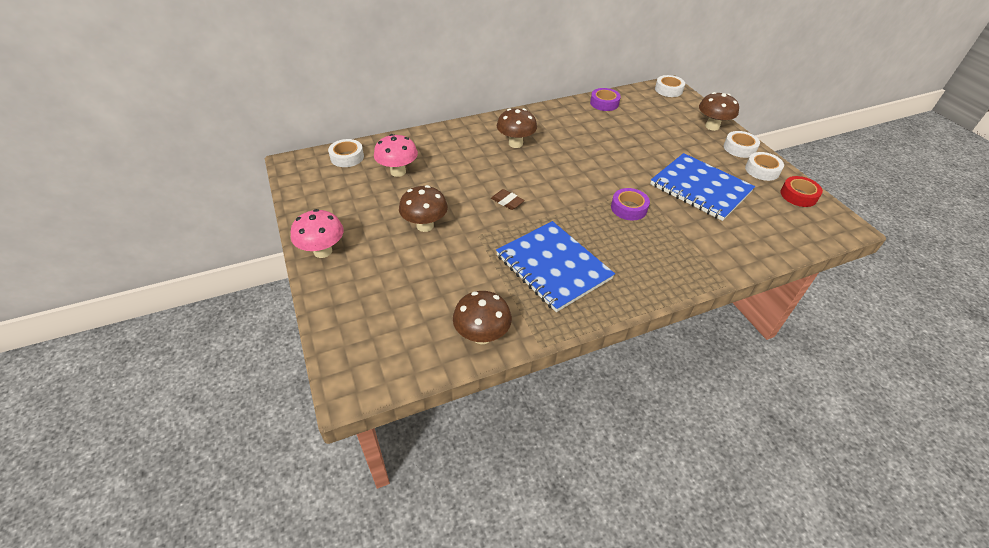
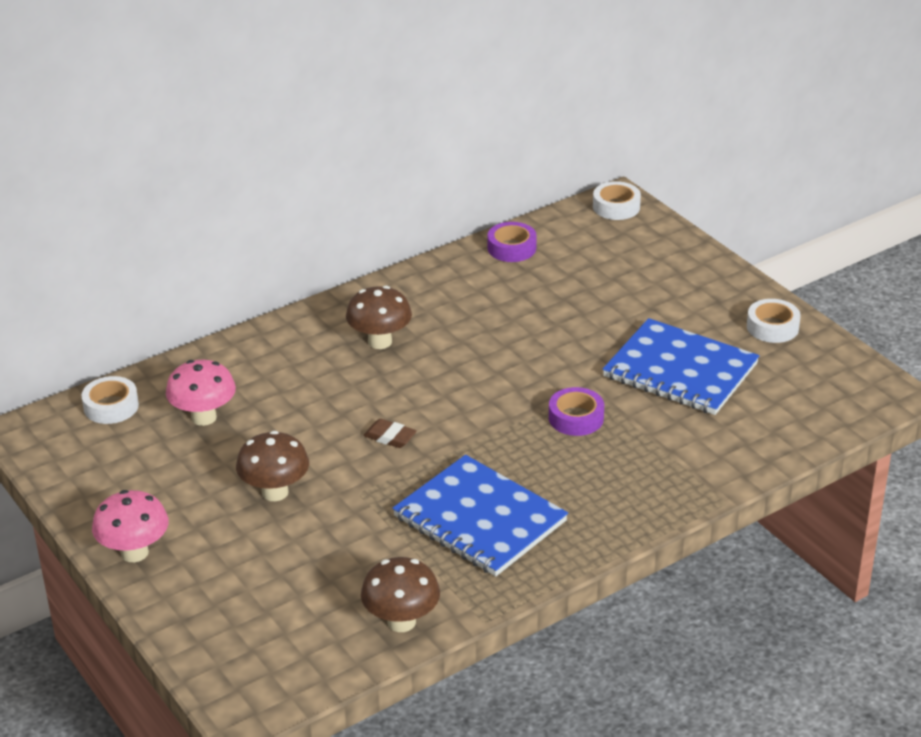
camera: 10 degrees left, 10 degrees down
(712, 126) = (692, 264): brown mushroom -> none
(739, 148) = (737, 295): white tape -> none
(798, 195) = (826, 359): red tape -> none

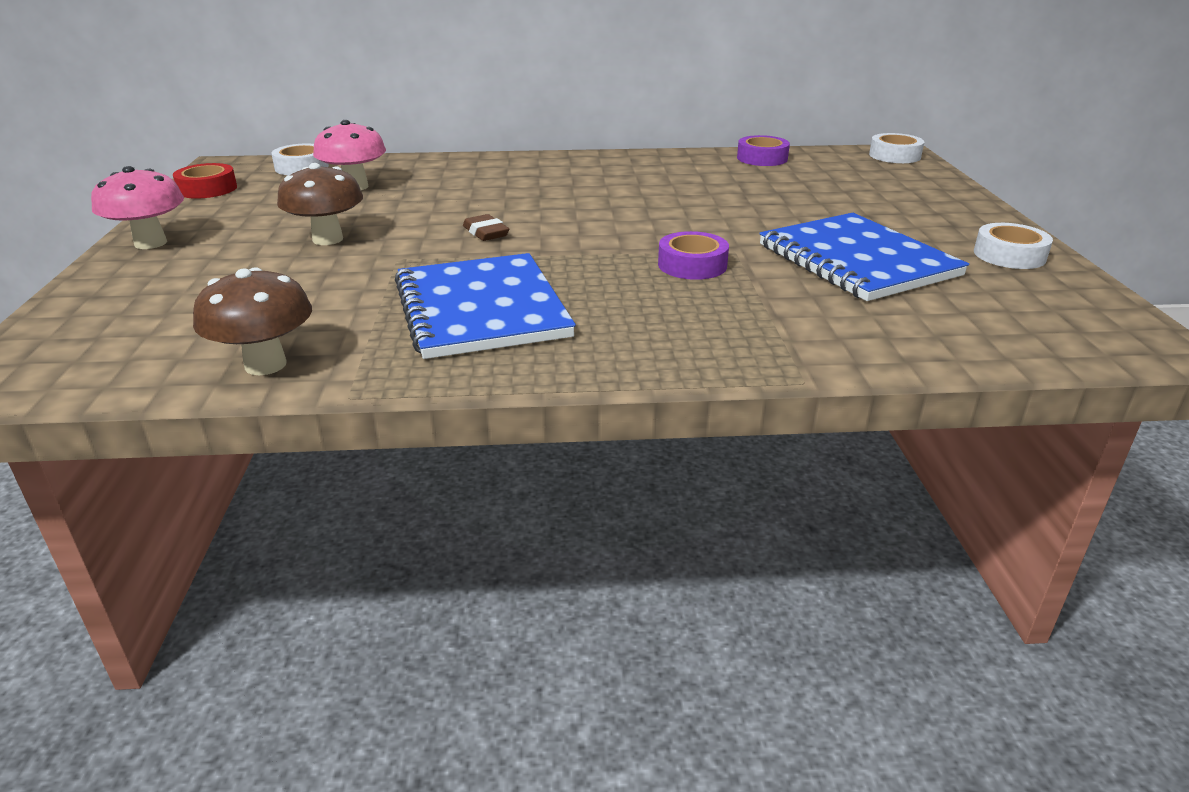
camera: 30 degrees right, 5 degrees down
(69, 470) = (207, 189): none -> red tape
(380, 342) = (567, 181): brown mushroom -> none

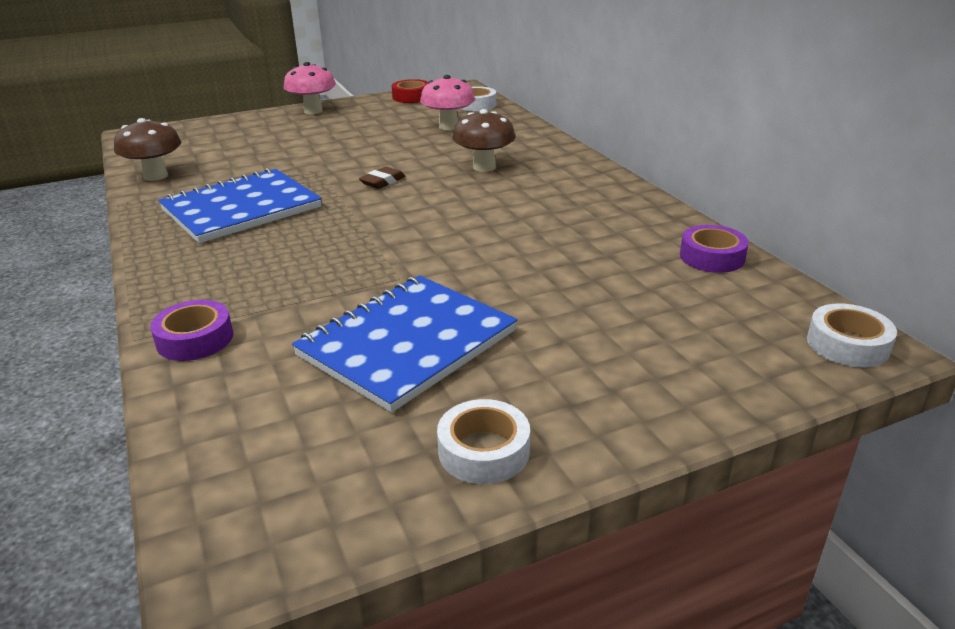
camera: 70 degrees right, 0 degrees up
(327, 239) = (342, 144): brown mushroom -> brown mushroom (484, 167)
(692, 265) = (354, 264): purple tape -> purple tape (195, 339)

